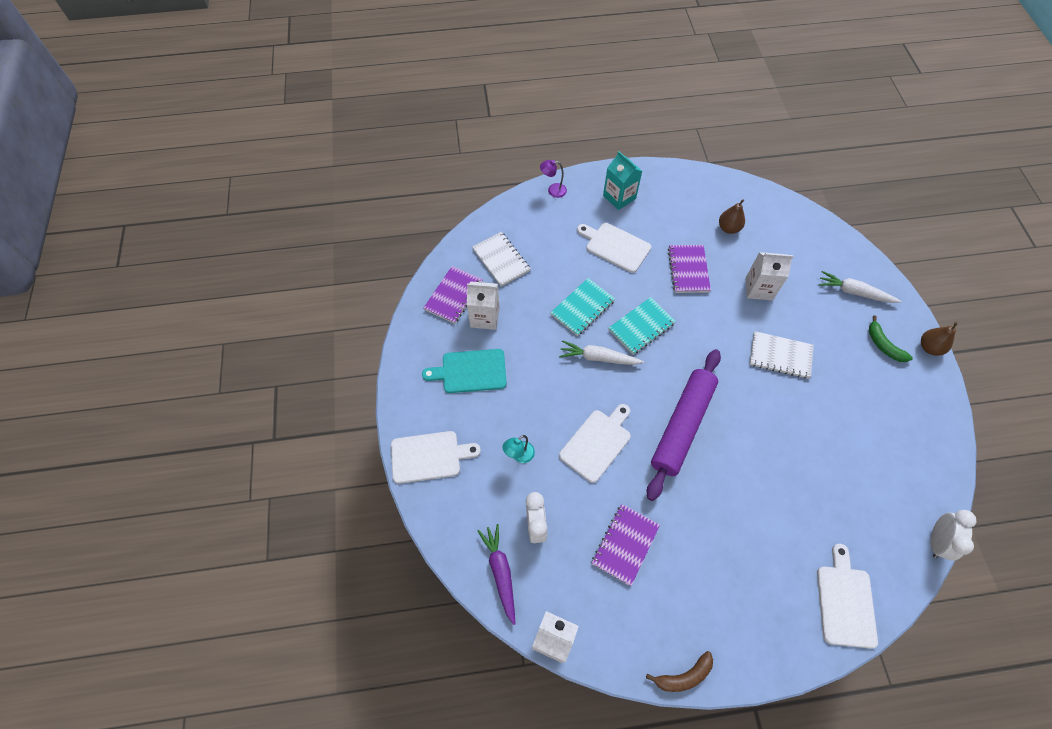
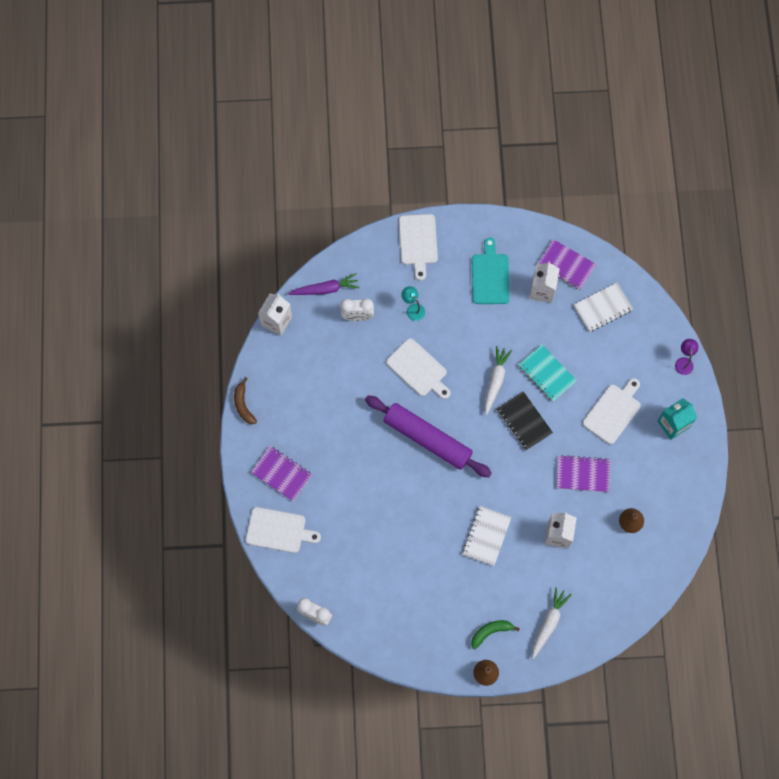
camera: 95 degrees right, 10 degrees up
(625, 544) = (336, 379): purple notebook -> purple notebook (281, 474)
(641, 327) = (524, 421): turquoise notebook -> black notebook

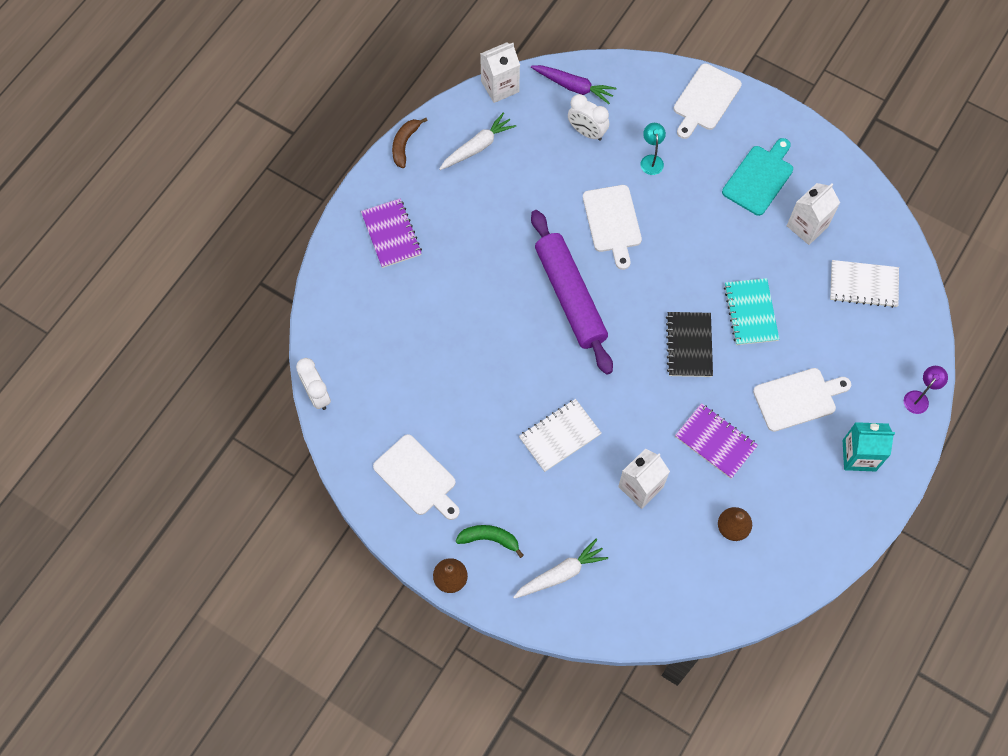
camera: 35 degrees right, 5 degrees down
(279, 530) = (345, 287): white cutting board -> white cutting board (417, 477)
(495, 381) = (688, 285): white carrot -> white carrot (477, 147)
(566, 265) = (852, 217): purple notebook -> none

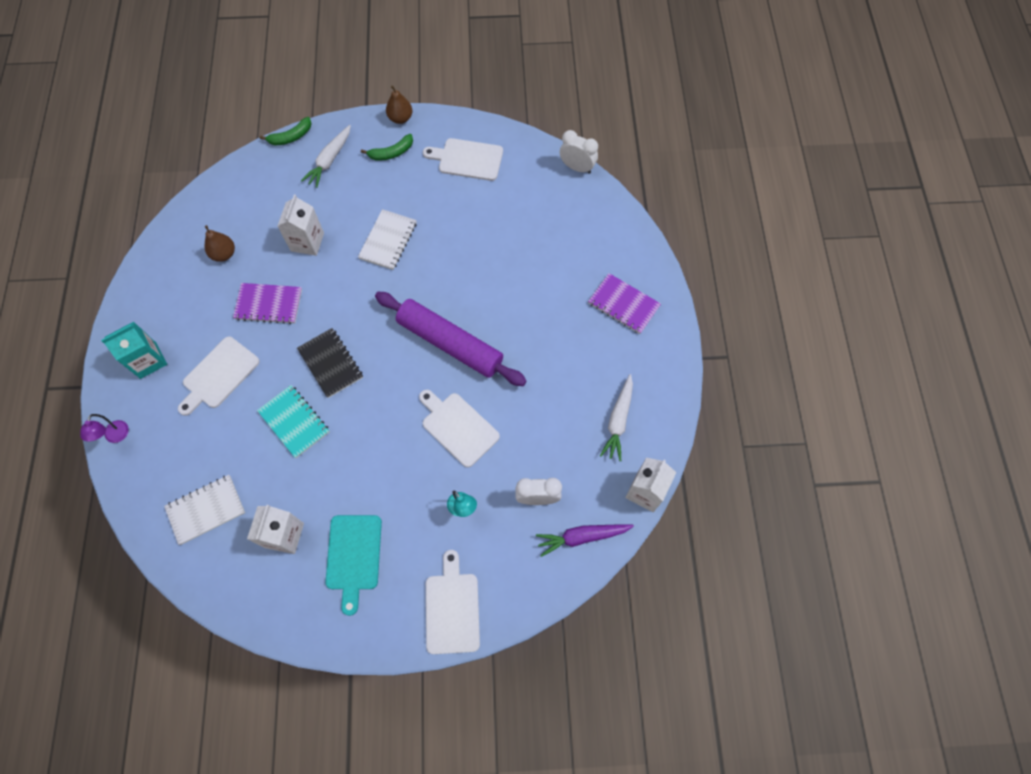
camera: 145 degrees right, 0 degrees up
(404, 144) = (677, 383): brown banana -> none
(585, 635) = (291, 137): none -> green banana

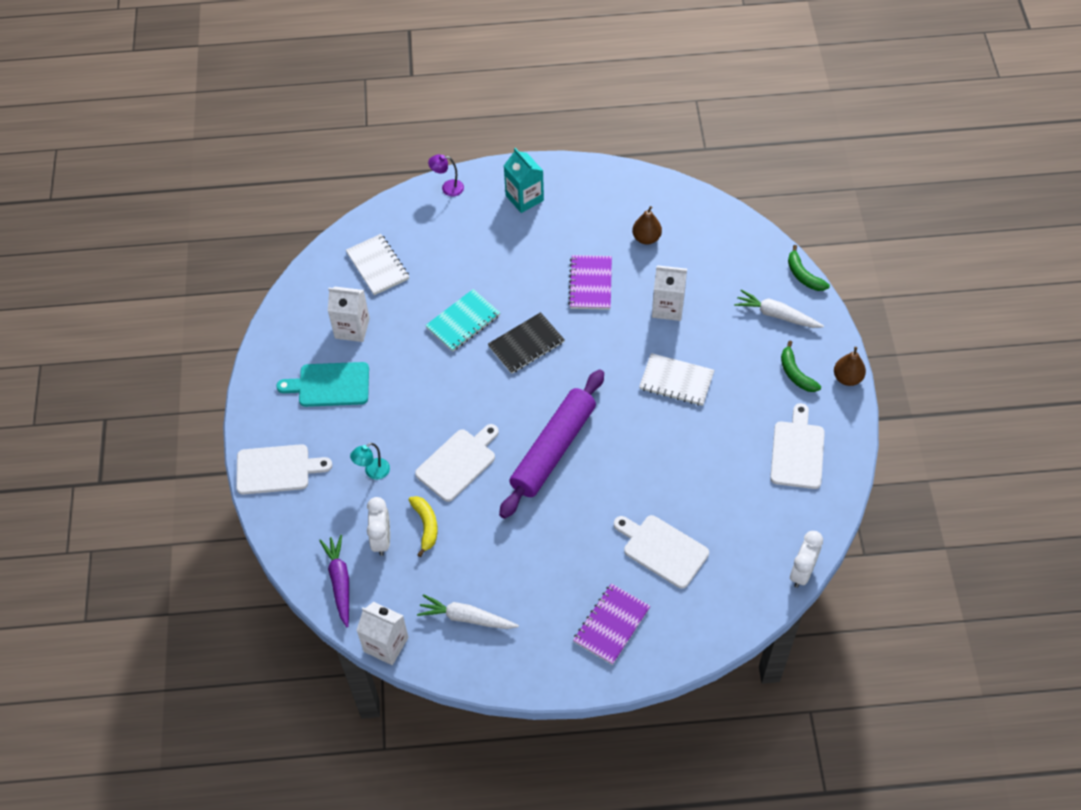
camera: 90 degrees right, 10 degrees down
(219, 375) = (511, 255): white cutting board -> white cutting board (662, 549)
(524, 456) = (426, 525): none -> yellow banana

